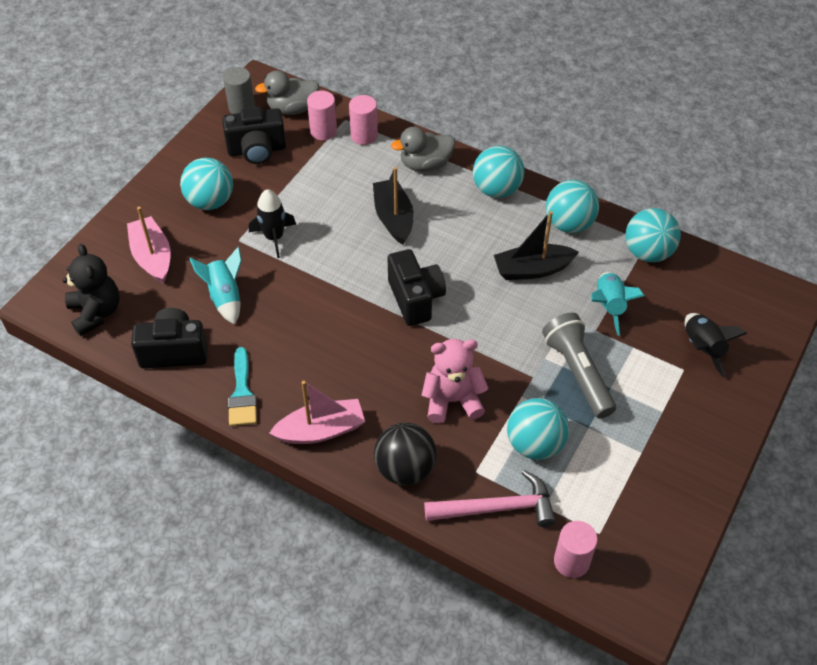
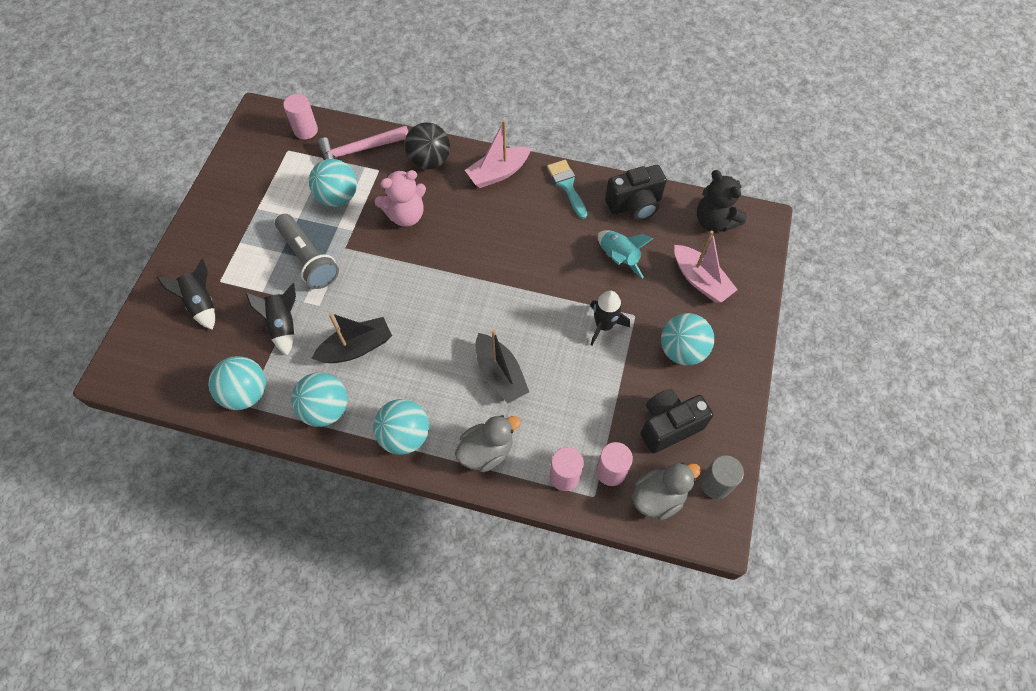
camera: 165 degrees right, 10 degrees up
(415, 299) = (456, 293): black camera -> none
(609, 306) = (283, 325): turquoise rocket -> black rocket

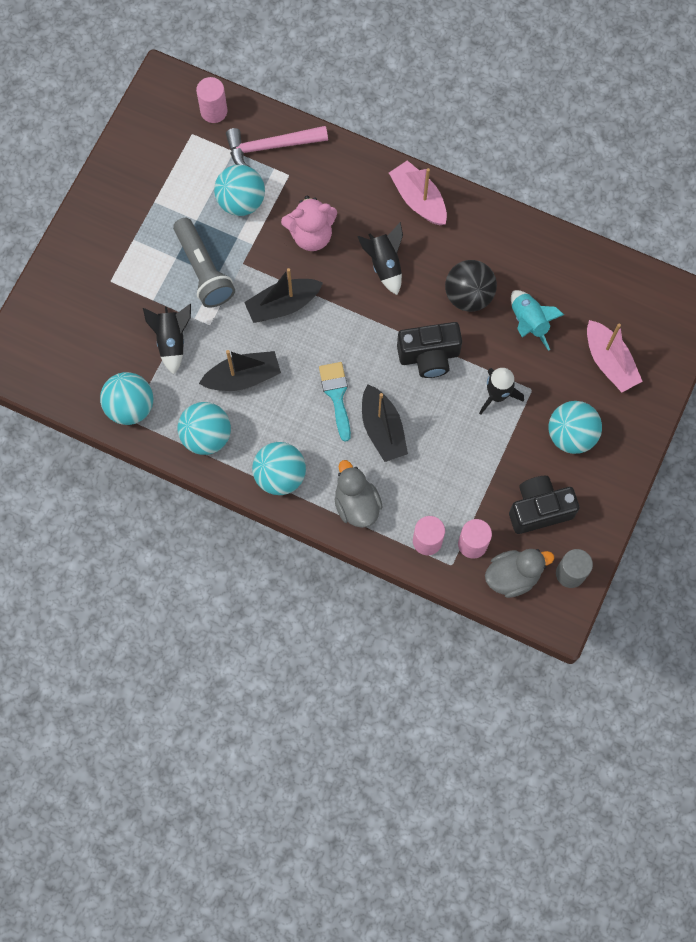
camera: 10 degrees right, 10 degrees up
(201, 304) = (91, 303): black rocket -> black rocket (384, 265)
(387, 277) = (283, 305): none -> black boat
(429, 161) = (345, 172): black ball -> black ball (468, 295)
(486, 451) = (356, 504): grey duck -> grey duck turned 90 degrees counterclockwise
(498, 173) = (418, 199): pink boat -> pink boat turned 75 degrees clockwise
(567, 185) = (491, 227): turquoise brush -> turquoise brush (336, 395)
(634, 205) = (560, 262): black camera -> black camera (429, 356)
(714, 221) = (642, 296): black teddy bear -> none

